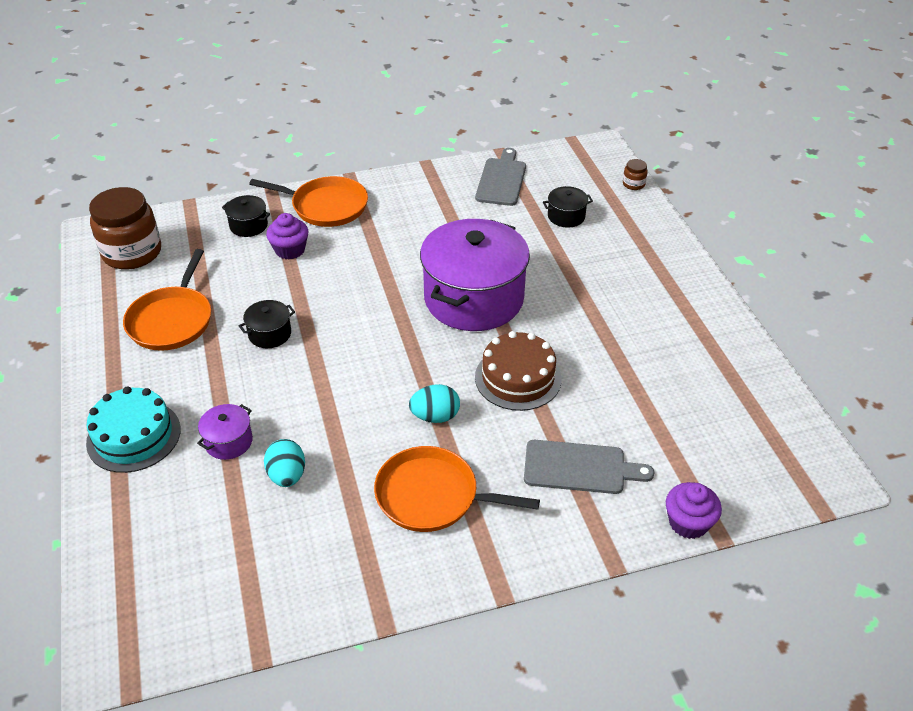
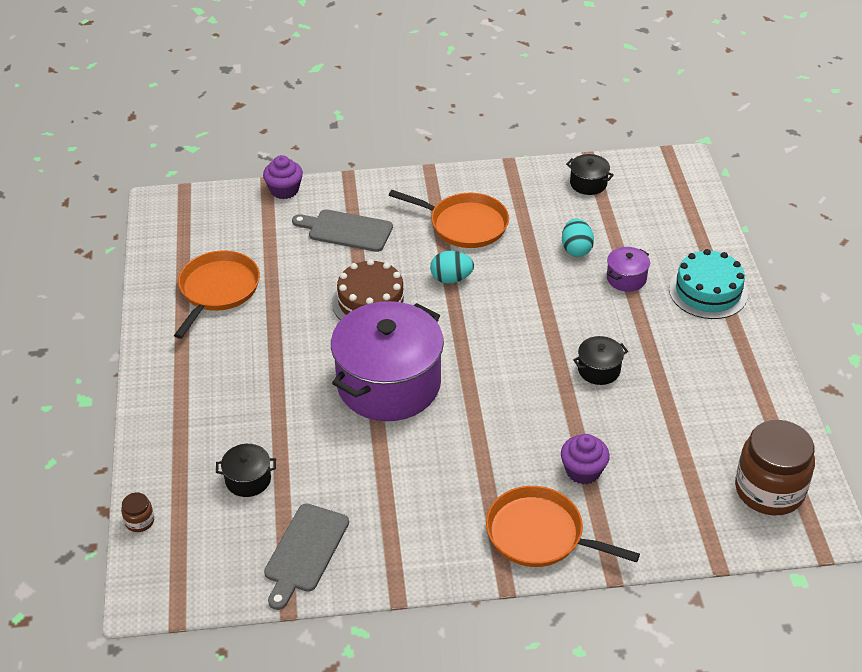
camera: 170 degrees left, 0 degrees up
(172, 320) = (701, 396): orange pan -> orange pan (217, 290)
(248, 226) = (635, 514): black pot -> black pot (588, 183)

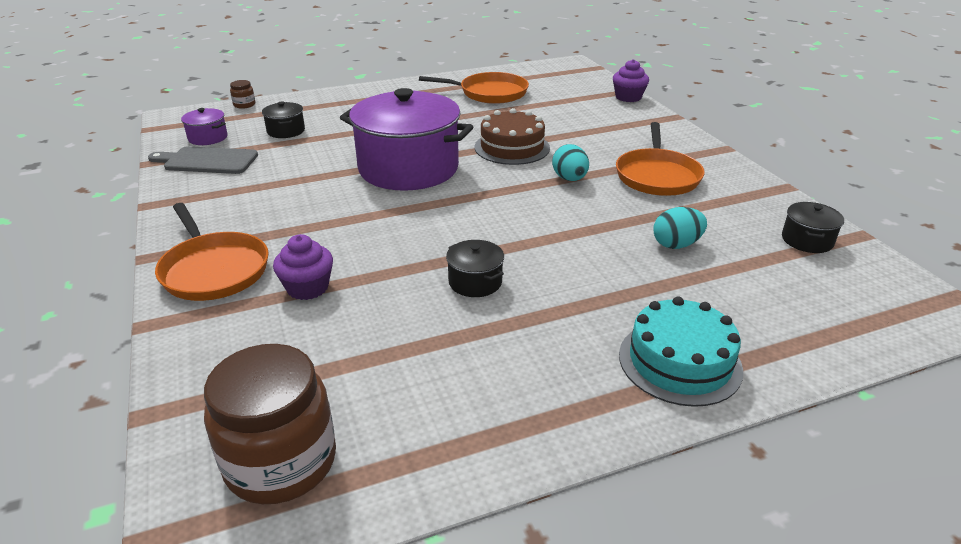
camera: 75 degrees right, 10 degrees down
(346, 230) = (598, 126): grey cutting board -> none
(540, 534) = (213, 269): orange pan -> orange pan turned 135 degrees clockwise
(626, 278) = (652, 286): purple pot -> purple pot (208, 138)

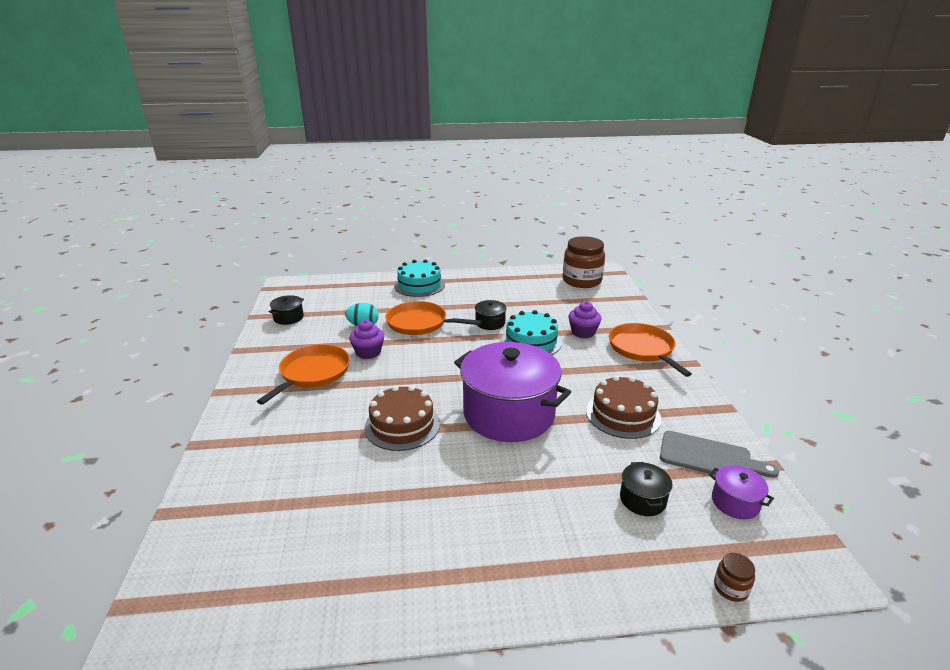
camera: 165 degrees left, 5 degrees down
(280, 183) = (623, 414): none -> brown cake
(396, 256) = (531, 341): none -> turquoise cake
(489, 93) = (358, 547): orange pan -> orange pan (420, 323)
(569, 179) = (381, 381): turquoise egg -> none
(628, 97) = (193, 495): purple cupcake -> purple cupcake (368, 352)

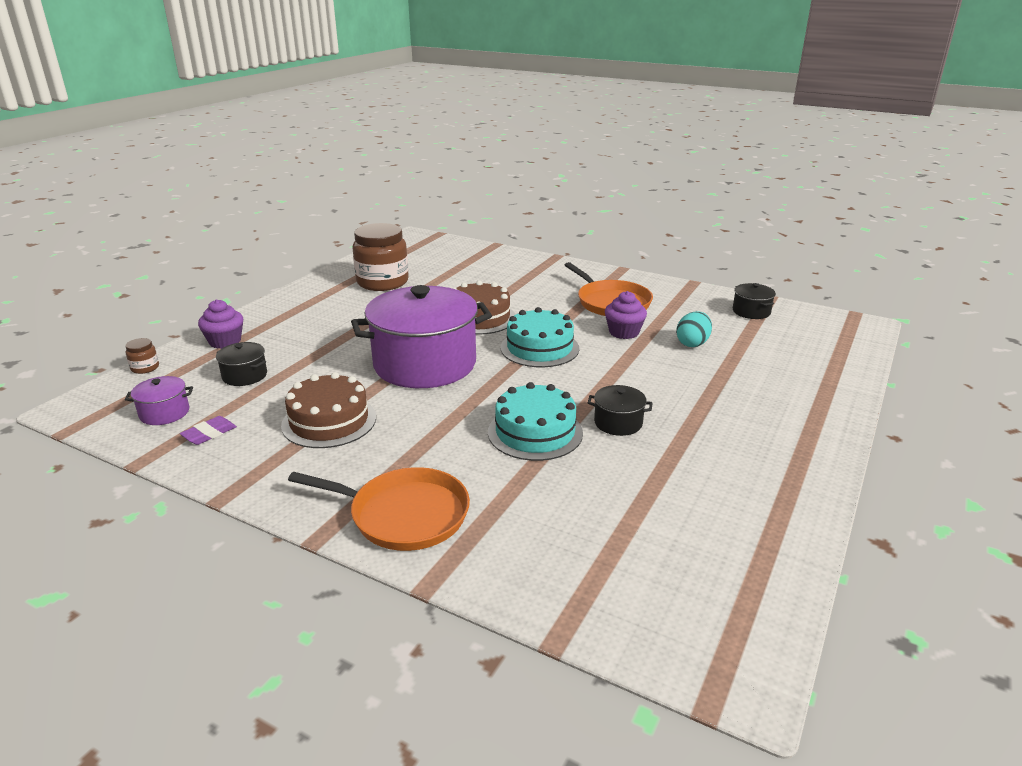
camera: 125 degrees right, 0 degrees up
(419, 285) = (800, 411): turquoise cake -> turquoise cake (539, 348)
(420, 323) = (665, 376): orange pan -> none
(582, 281) = (701, 600): brown jar -> brown jar (382, 282)
(583, 332) = (509, 486): purple cupcake -> purple cupcake (225, 341)
(709, 457) = (209, 433): grey cutting board -> purple eraser

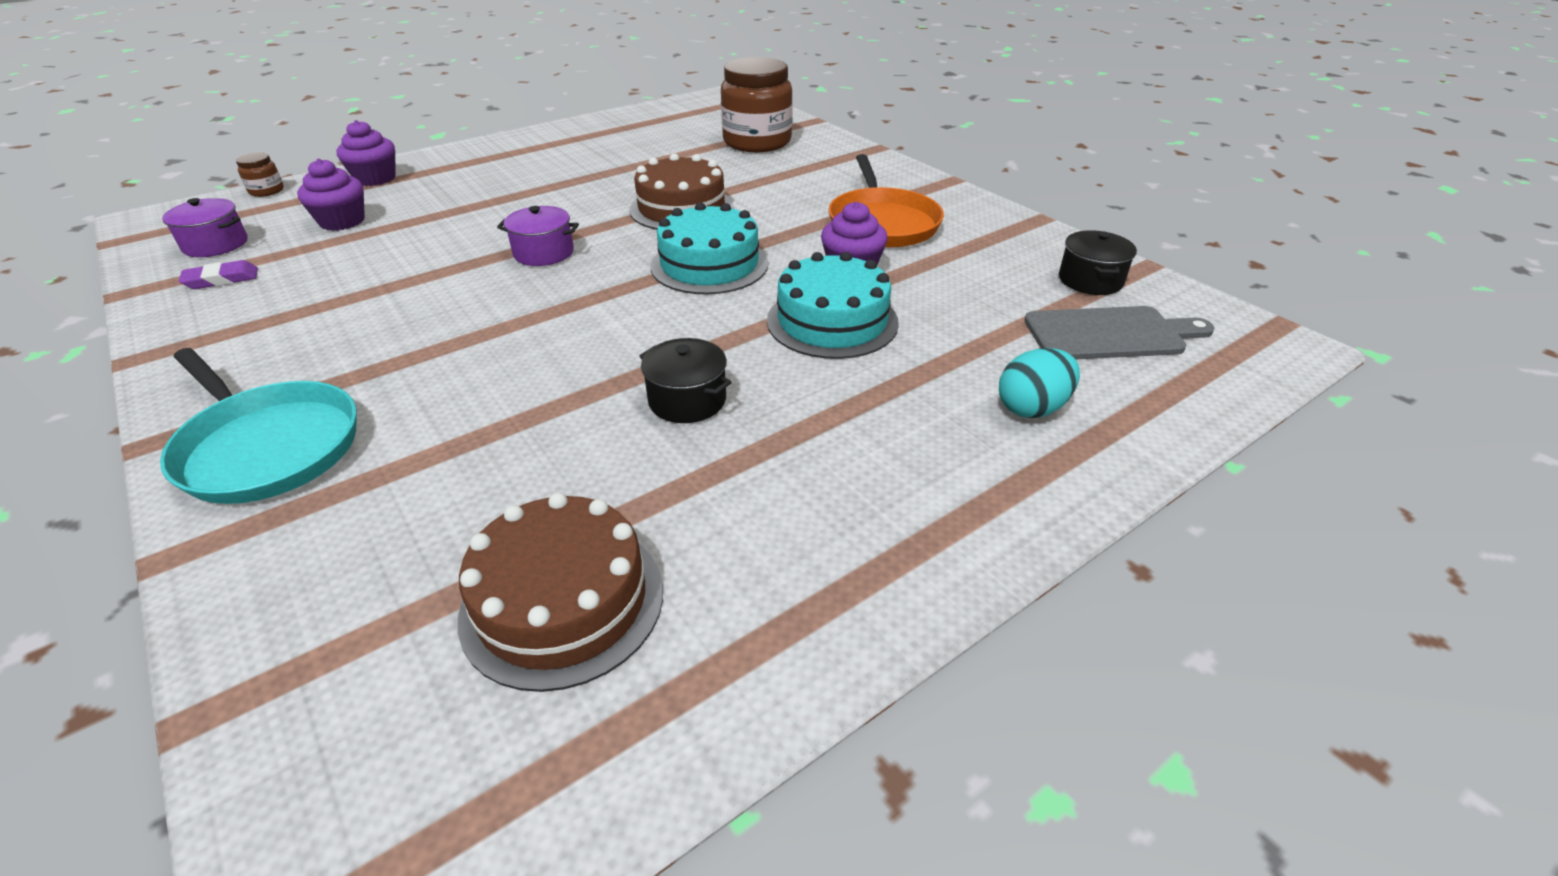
camera: 25 degrees right, 10 degrees up
(244, 376) = (342, 221): black pot -> purple cupcake
(329, 421) = (351, 297): brown cake -> brown cake (563, 602)
(382, 282) = (623, 143): brown jar -> brown jar (757, 142)
(403, 515) = (267, 446): orange pan -> turquoise pan
(425, 364) = (544, 253): purple pot -> purple pot, size x0.41
(535, 432) = (560, 381): turquoise cake -> turquoise cake (832, 321)
(692, 343) = (938, 308): turquoise egg -> turquoise egg (1032, 408)
(786, 337) = (1110, 334): none -> grey cutting board

